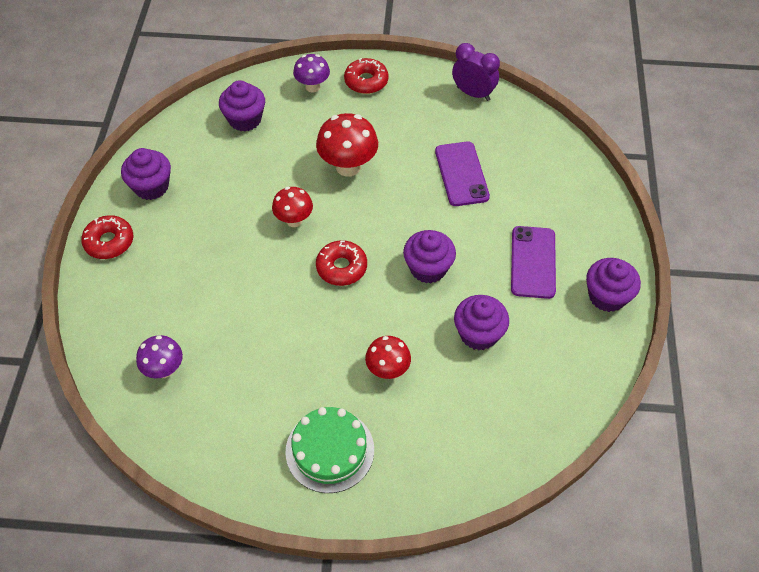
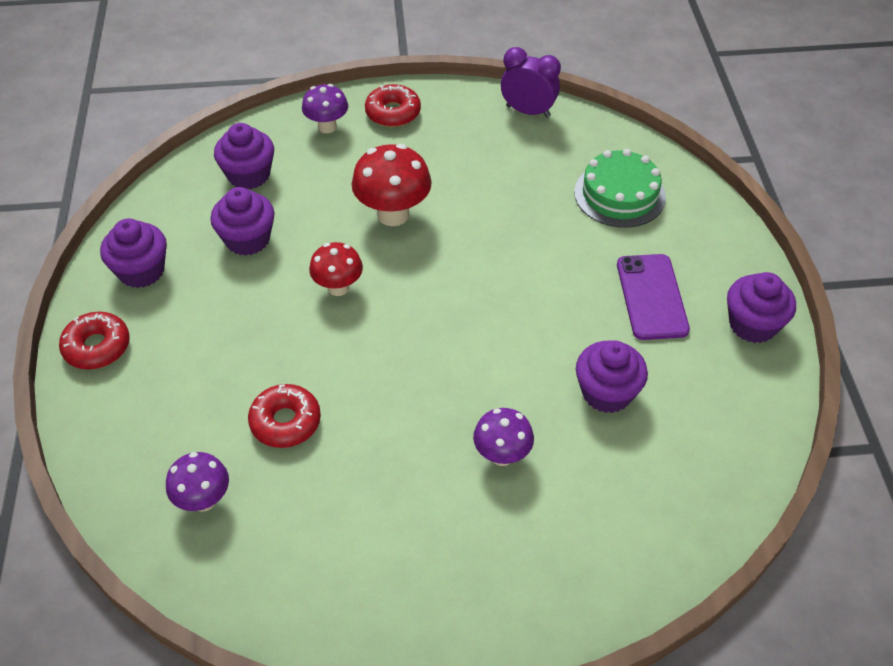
camera: 10 degrees left, 5 degrees down
(330, 450) = (450, 570): green cake -> green cake (619, 194)
(341, 267) = (412, 336): red donut -> red donut (285, 422)
(388, 370) = (502, 455): red mushroom -> purple mushroom
(428, 268) = (523, 322): purple cupcake -> purple cupcake (247, 239)
(461, 174) = (537, 205): purple phone -> none

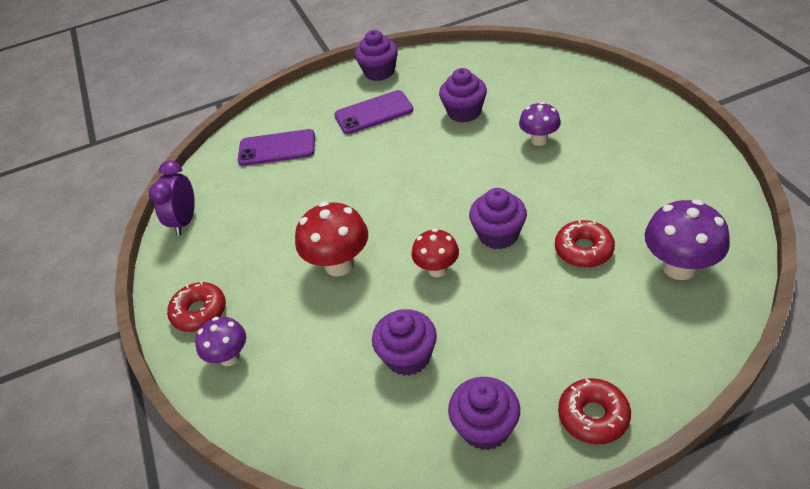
camera: 100 degrees left, 5 degrees down
(203, 500) = (679, 267): purple mushroom -> purple mushroom, size x1.57
(249, 175) = (318, 395): purple cupcake -> purple cupcake (498, 235)
(619, 194) = (277, 148): green cake -> purple phone

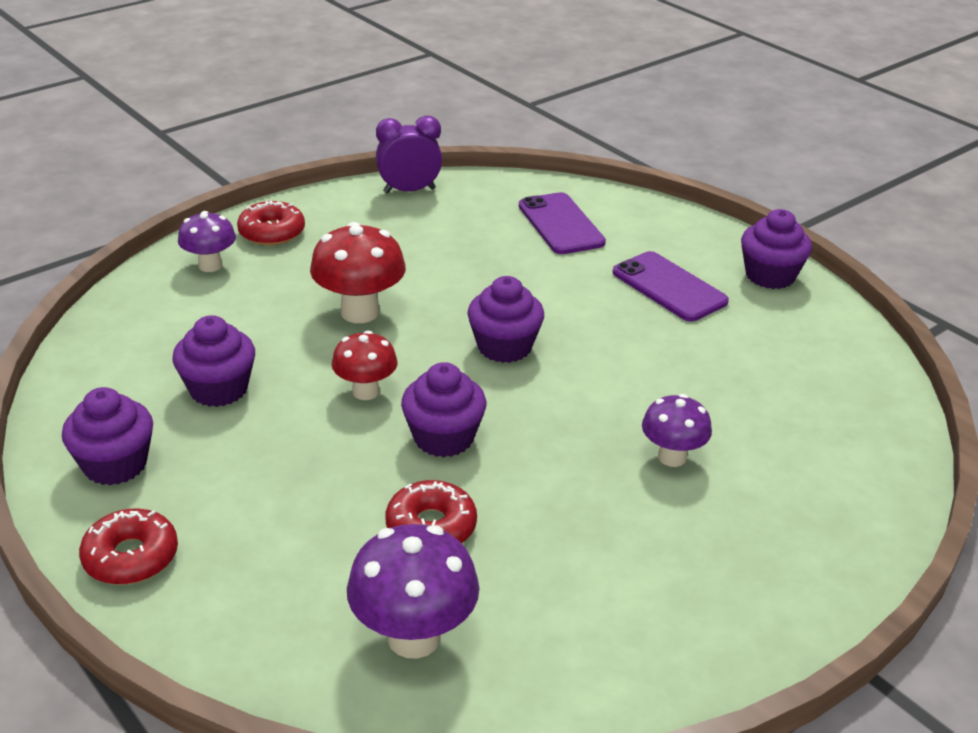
camera: 65 degrees right, 10 degrees down
(464, 112) = (709, 371): purple cupcake -> purple cupcake (504, 347)

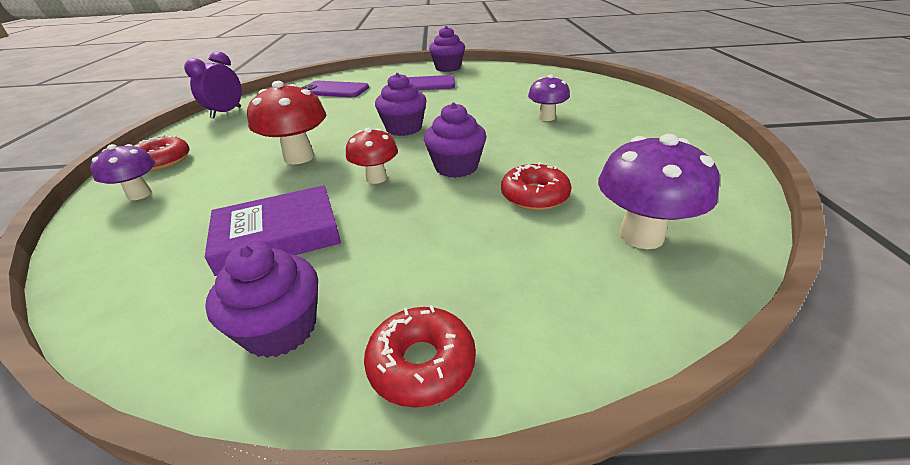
camera: 50 degrees left, 0 degrees up
(218, 389) = (278, 235): purple cupcake -> purple book

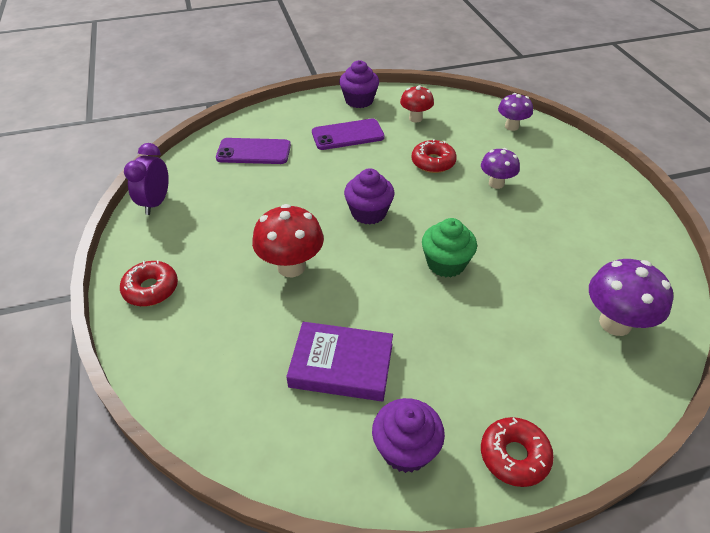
camera: 15 degrees left, 10 degrees up
(139, 194) = (170, 337): purple mushroom -> purple mushroom (511, 126)
(278, 235) = (341, 365): purple book -> purple book turned 45 degrees clockwise
(376, 178) = (383, 286): red mushroom -> red mushroom (415, 118)
(456, 167) = (446, 263): purple cupcake -> green cupcake
(534, 196) = (525, 291): red donut -> red donut (433, 162)

